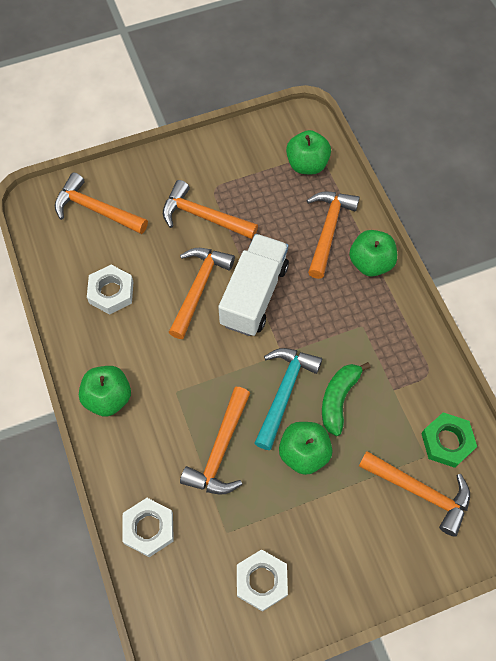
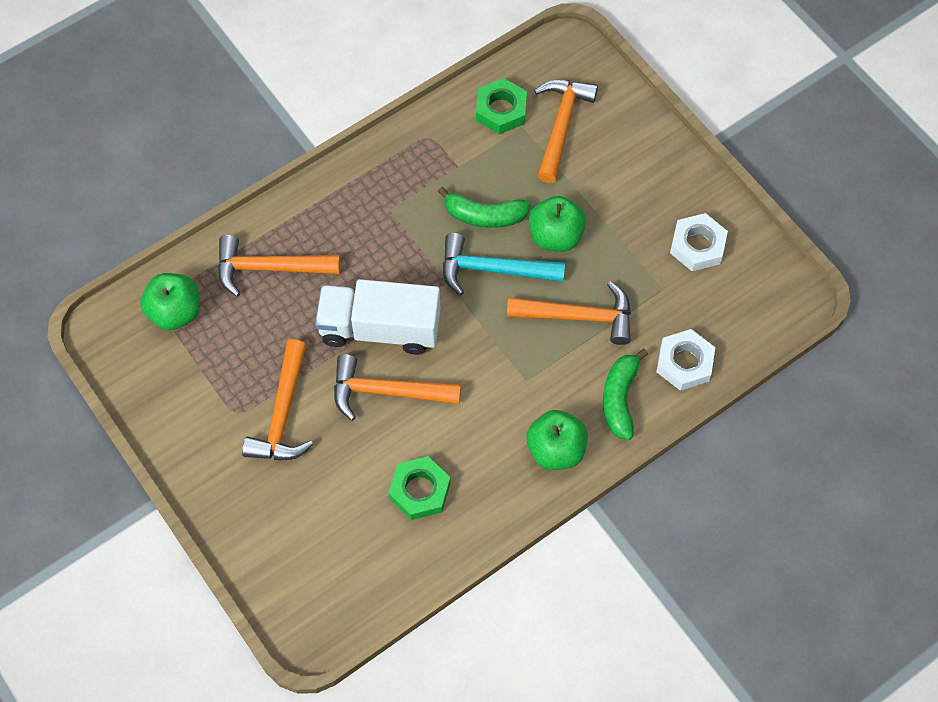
camera: 105 degrees left, 0 degrees up
(96, 210) = (303, 549): orange hammer -> none
(111, 292) = (419, 491): white nut -> green nut
(134, 462) = (619, 399): none -> green banana
(370, 263) = (305, 215): green apple -> none

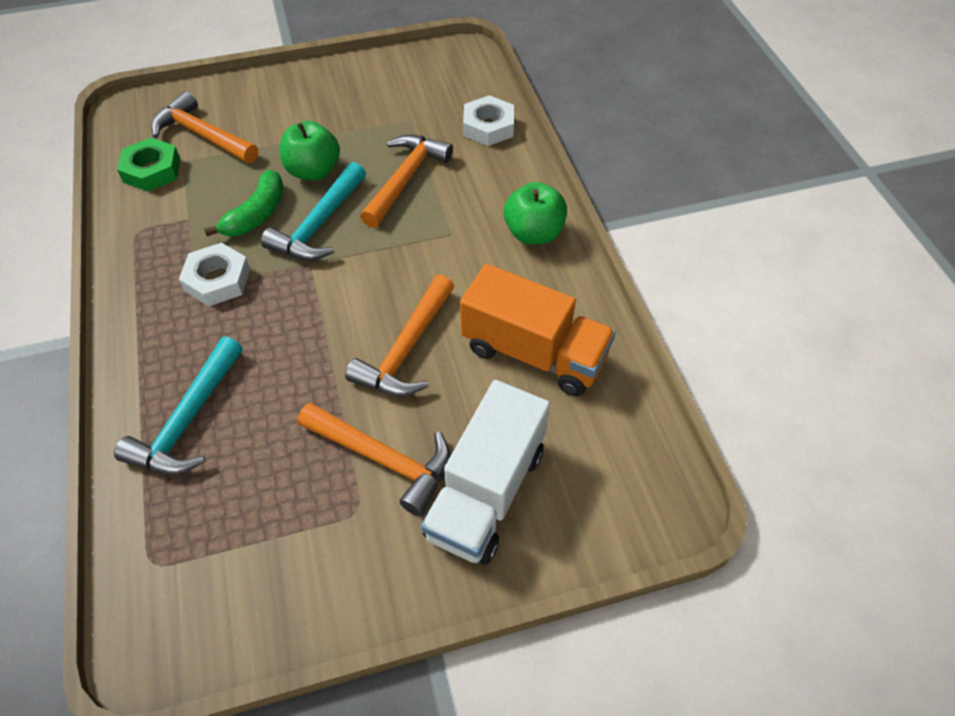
camera: 70 degrees left, 10 degrees down
(175, 312) = (179, 545): green apple -> none
(270, 268) = (189, 420): orange hammer -> turquoise hammer
(380, 328) = (329, 334): white truck -> white truck (486, 492)
(419, 491) = (534, 353): green nut -> orange truck
(619, 399) = (502, 176): green banana -> none
(697, 246) = (382, 88): white nut -> white nut (218, 280)

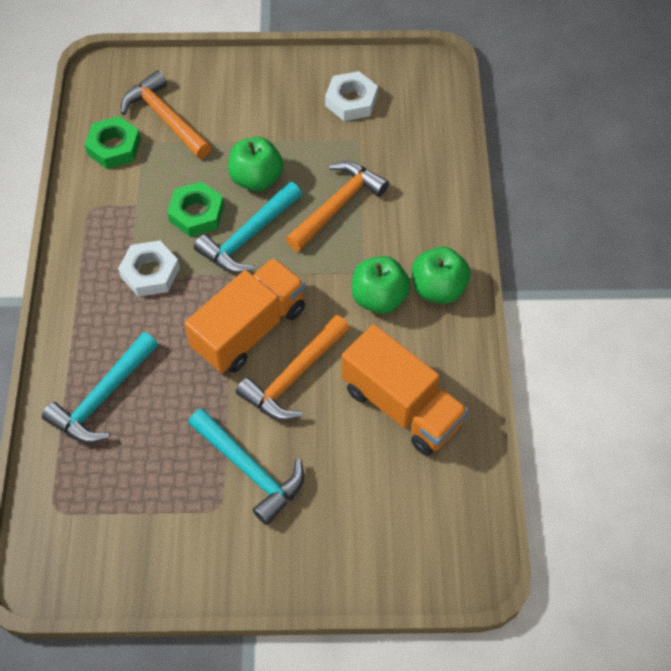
camera: 15 degrees right, 5 degrees up
(257, 214) = (196, 213): green banana -> green nut
(344, 313) = (249, 329): none -> orange truck
(383, 458) = (250, 469): orange hammer -> turquoise hammer
(475, 254) = (379, 298): none -> green apple
(486, 492) = (325, 518): white truck -> none
(488, 126) = (431, 164): white nut -> white nut (351, 101)

